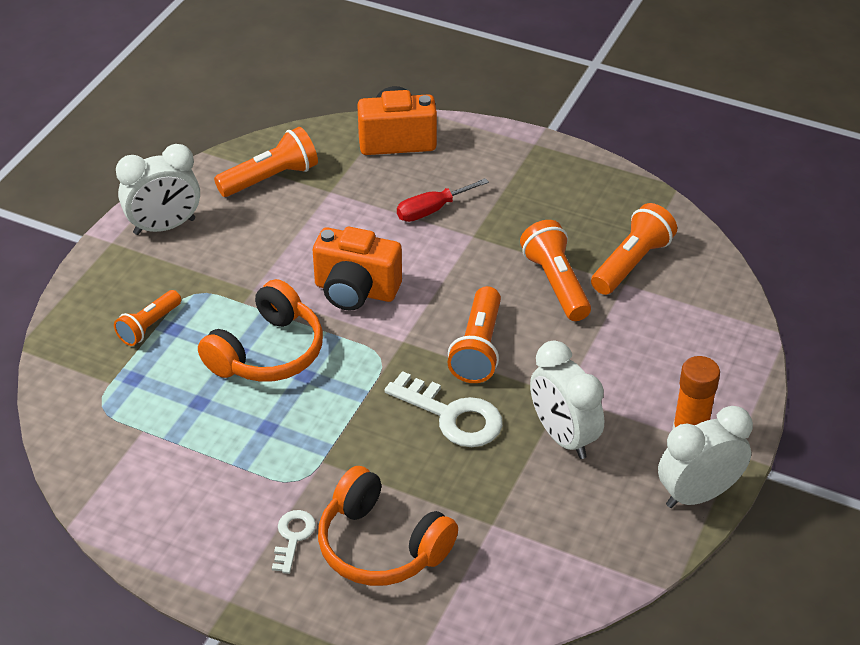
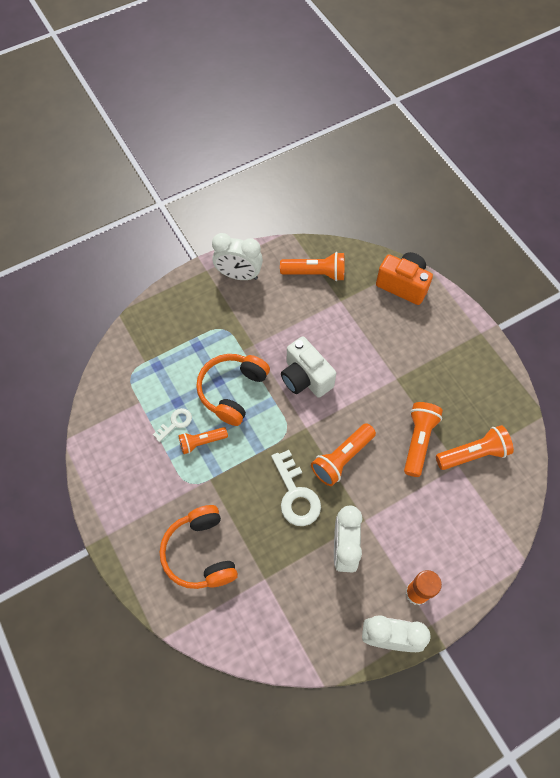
camera: 35 degrees right, 20 degrees up
(149, 326) = (187, 337): orange flashlight -> orange flashlight (201, 442)
(267, 352) = (232, 391): orange headphones -> orange headphones turned 135 degrees clockwise
(293, 537) = (162, 517): white key -> white key (175, 423)
(355, 291) = (305, 378): orange camera -> white camera
(432, 210) = (386, 347): red screwdriver -> none

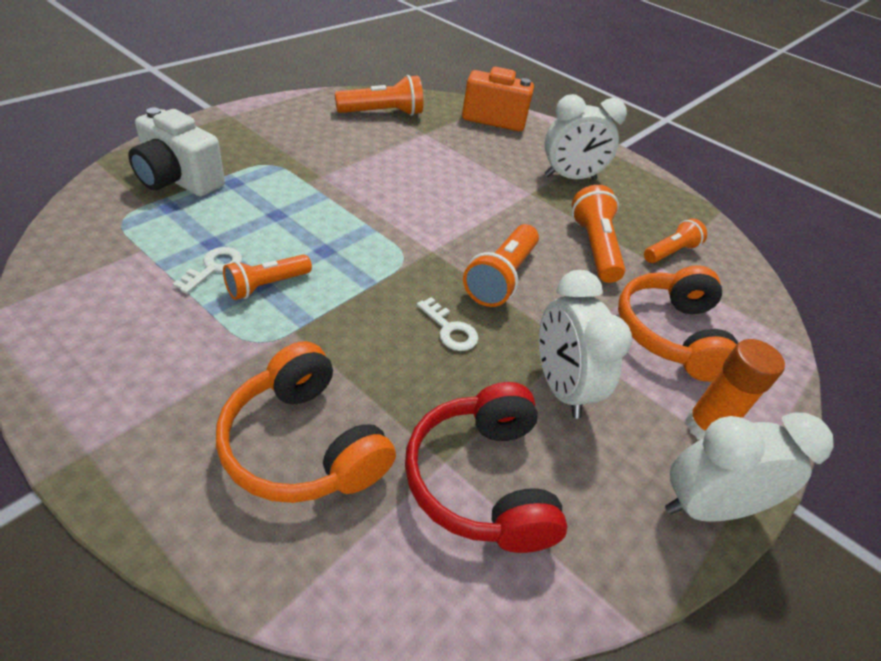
camera: 25 degrees left, 20 degrees down
(232, 391) = (302, 223): orange headphones -> orange headphones (670, 334)
(239, 275) = (279, 118): white clock -> white clock (570, 178)
(279, 594) = (481, 480): none -> red headphones
(295, 494) = (450, 329): white key -> white key, size x0.56
(305, 378) = (409, 201): white camera -> white camera (178, 180)
(473, 454) = (670, 252): orange flashlight -> orange flashlight, size x0.66

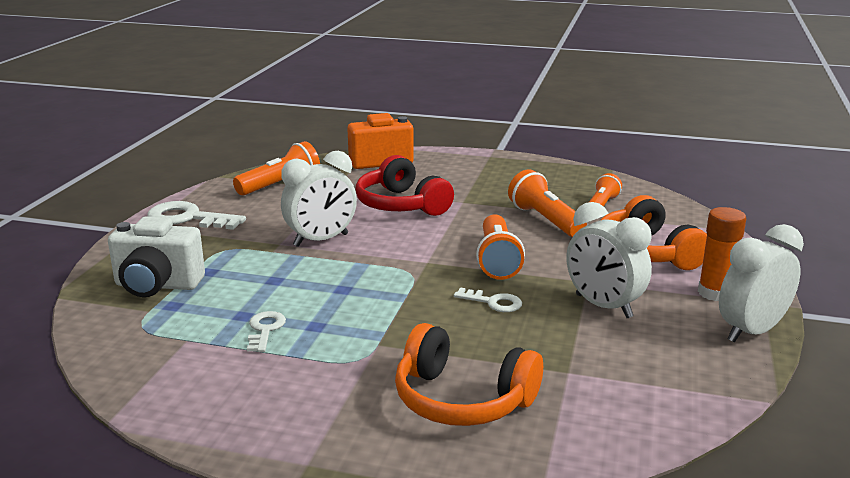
camera: 20 degrees left, 20 degrees down
(266, 285) = (323, 325): orange flashlight -> none
(274, 119) = (188, 218): none -> white key
(481, 480) = (602, 372): red headphones -> red headphones (401, 205)
(570, 178) = (482, 182): white clock -> white clock (321, 240)

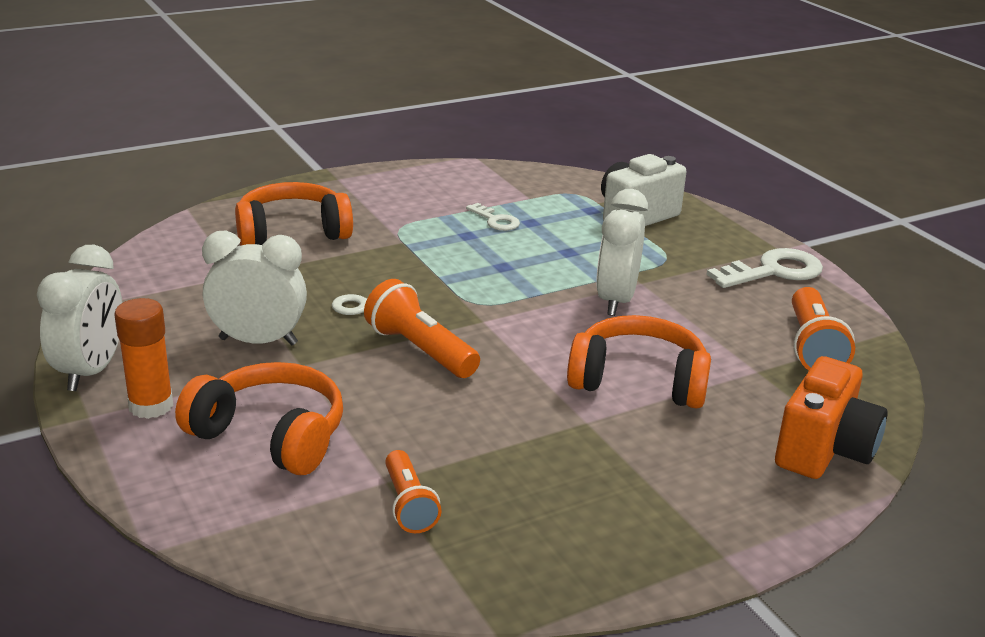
camera: 135 degrees right, 5 degrees up
(401, 205) = (638, 380): red headphones -> orange headphones
(545, 220) = (446, 436): orange flashlight -> none

